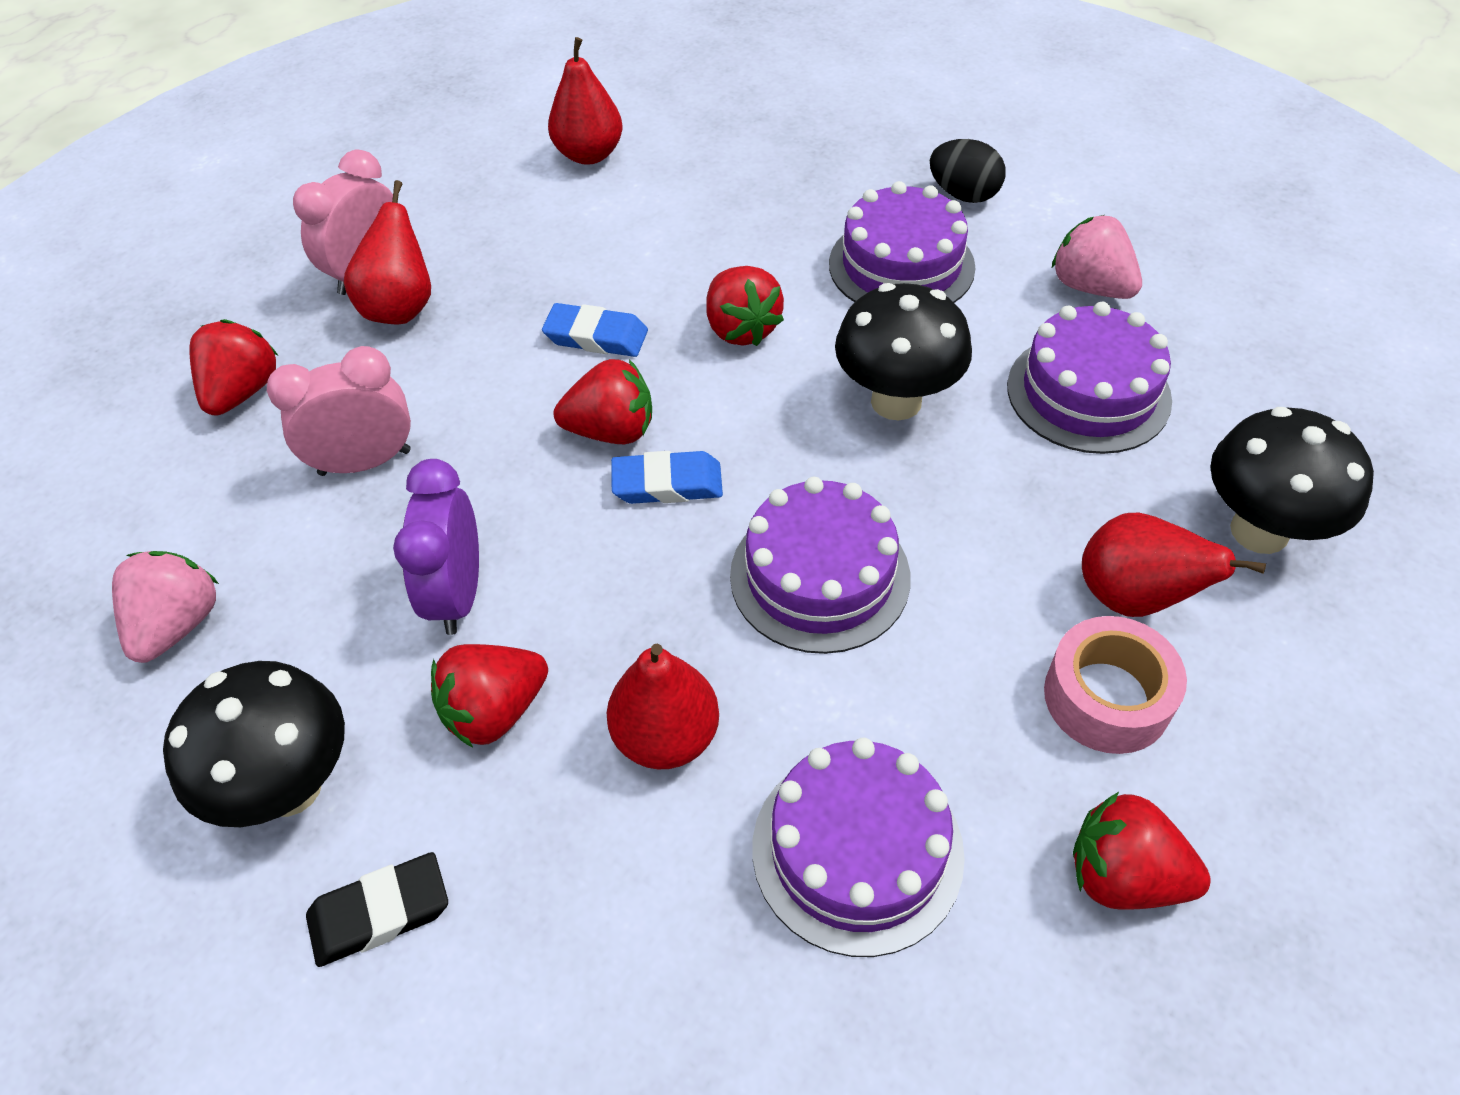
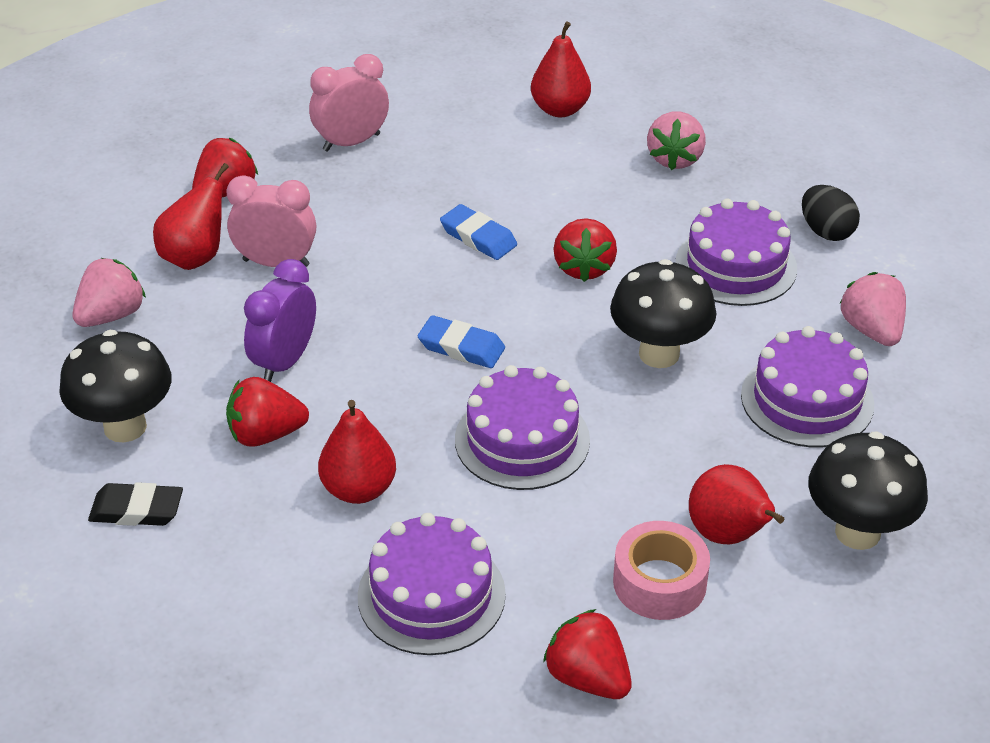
camera: 25 degrees right, 10 degrees down
(401, 308) = (359, 173): red pear -> red pear (195, 257)
(611, 431) = (447, 301): red strawberry -> none
(752, 168) = (675, 159): none -> pink strawberry

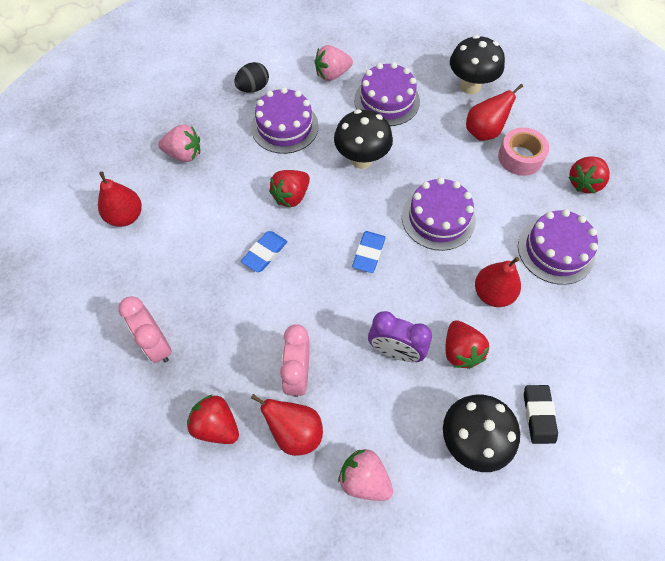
camera: 95 degrees left, 20 degrees up
(584, 267) = (291, 196): red strawberry -> red strawberry turned 135 degrees clockwise

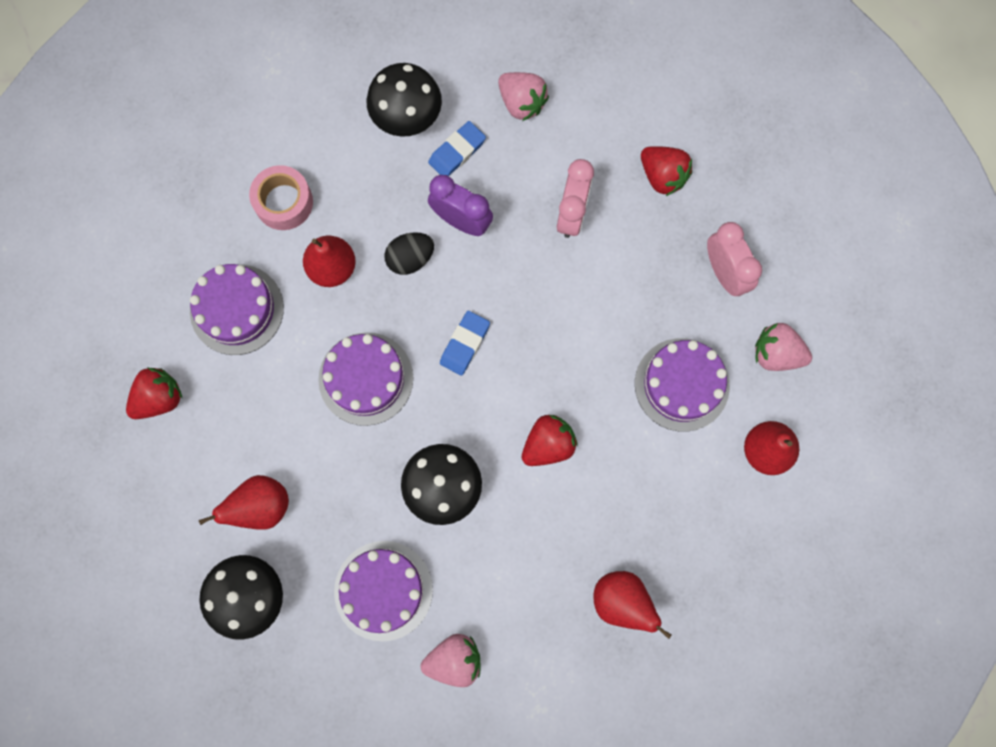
camera: 170 degrees left, 15 degrees up
(184, 154) = (687, 541): pink strawberry -> pink strawberry (776, 354)
(253, 88) = (579, 652): black egg -> black egg (410, 259)
(265, 253) = (592, 366): blue eraser -> blue eraser (457, 152)
(284, 126) = (541, 567): purple cake -> purple cake (682, 384)
(295, 432) = (583, 156): red pear -> red pear (622, 602)
(460, 351) = (390, 209): red strawberry -> none
(520, 157) = (227, 454): pink tape -> pink tape (284, 202)
(538, 415) = (331, 131): black eraser -> none

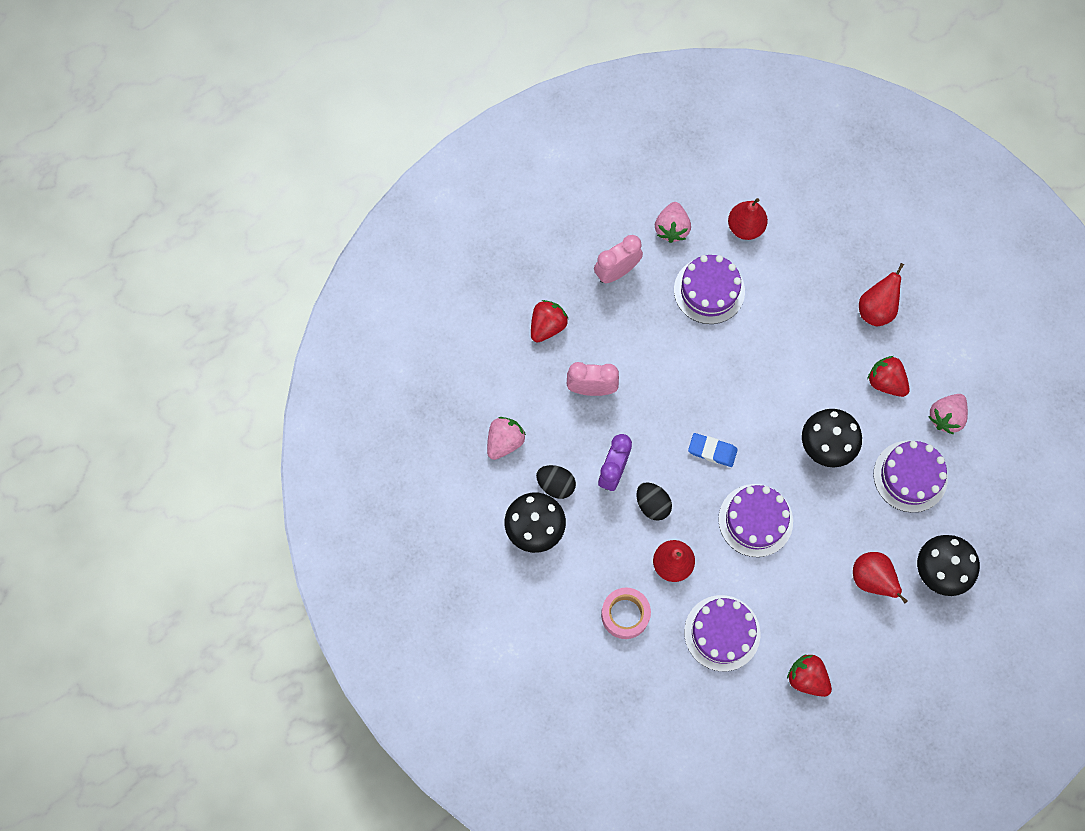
camera: 100 degrees left, 5 degrees down
(454, 660) = (946, 417): pink strawberry -> pink strawberry turned 120 degrees counterclockwise
(457, 152) = (556, 485): blue eraser -> black egg
(548, 444) = (775, 377): red strawberry -> red strawberry (885, 382)

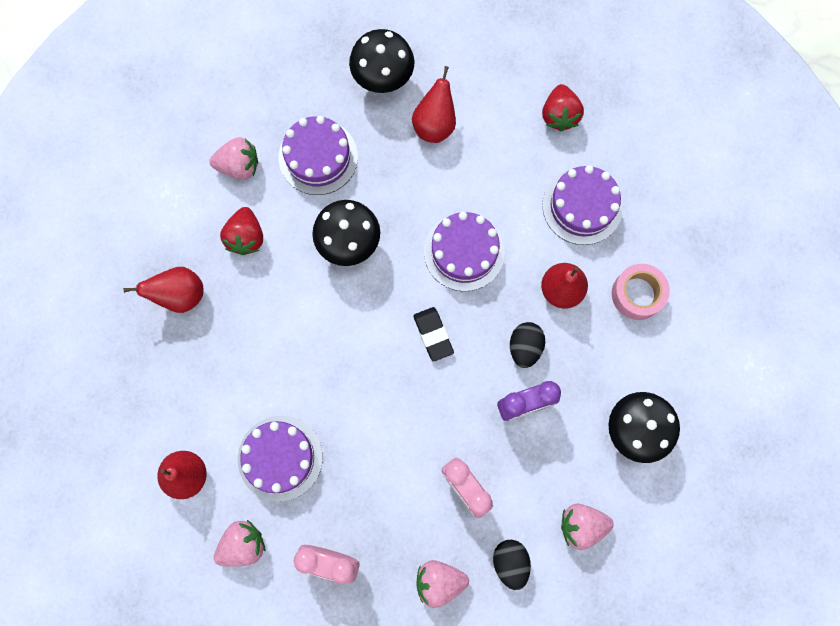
camera: 130 degrees left, 5 degrees up
(547, 326) = (439, 581): red strawberry -> pink strawberry
(556, 485) = (580, 445): black egg -> black egg (510, 562)
(712, 451) = (433, 334): blue eraser -> black eraser

